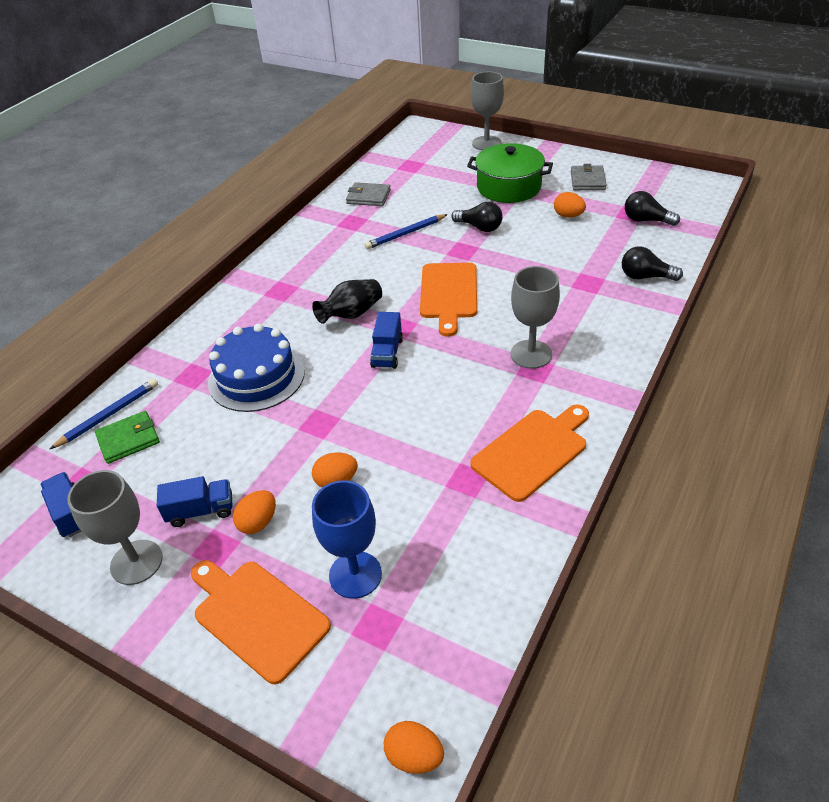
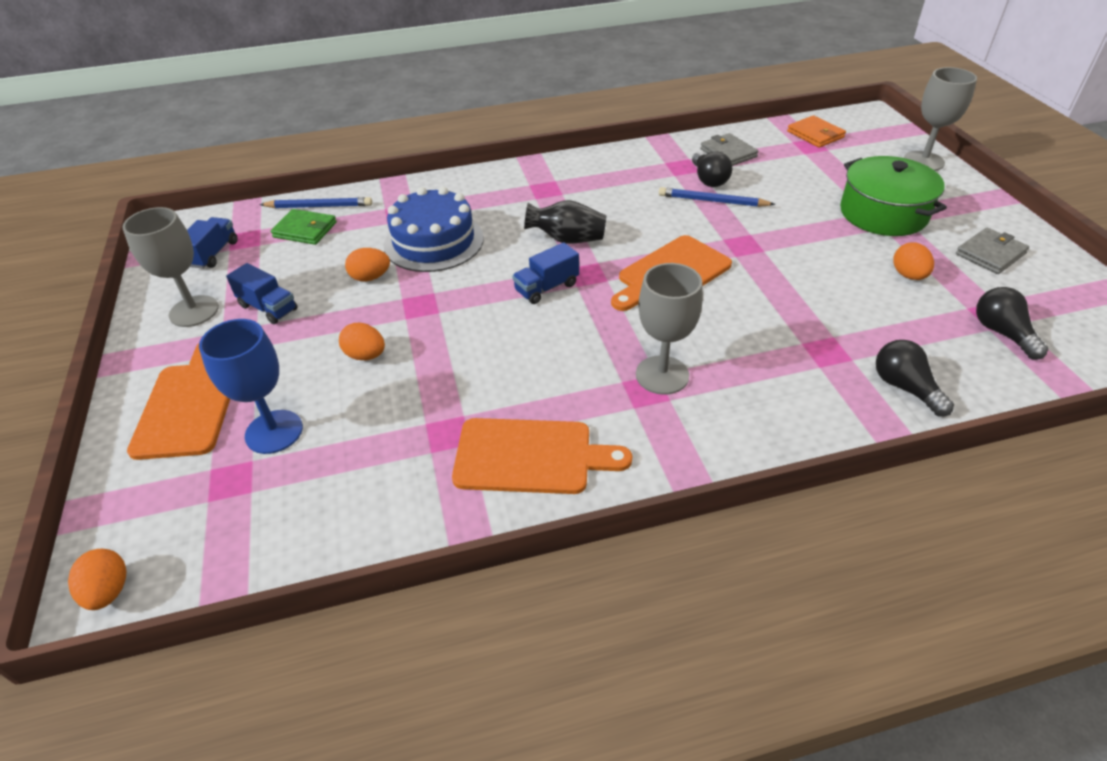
camera: 45 degrees right, 0 degrees up
(258, 522) = (282, 343): orange egg -> orange egg (370, 277)
(404, 157) = (815, 134): none -> orange wallet
(479, 227) = (792, 234): black light bulb -> black light bulb (708, 179)

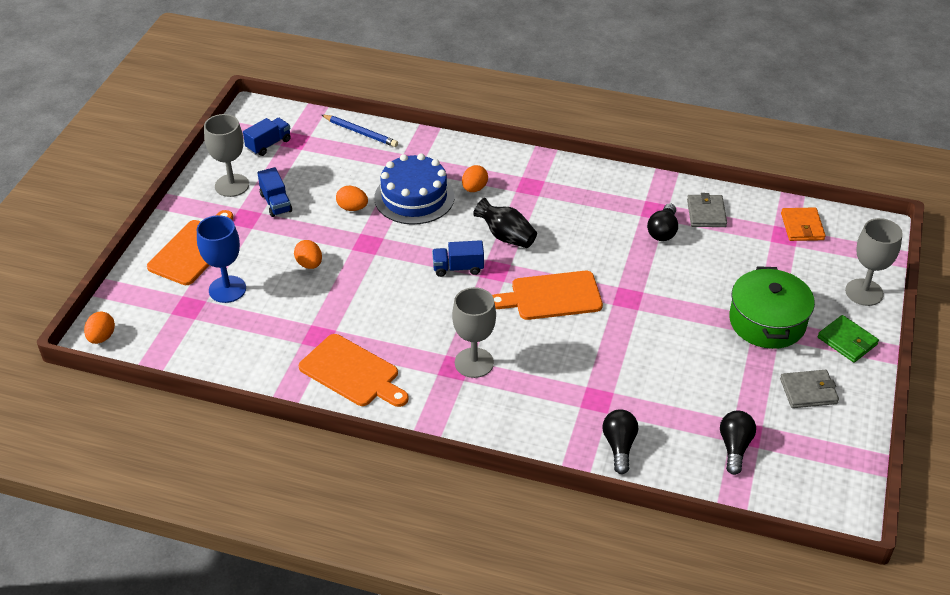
camera: 30 degrees right, 0 degrees up
(305, 230) = (338, 149): green wallet -> green wallet (847, 341)
(712, 201) = (644, 251): blue pencil -> none
(908, 275) = (721, 377): orange egg -> orange egg (474, 188)

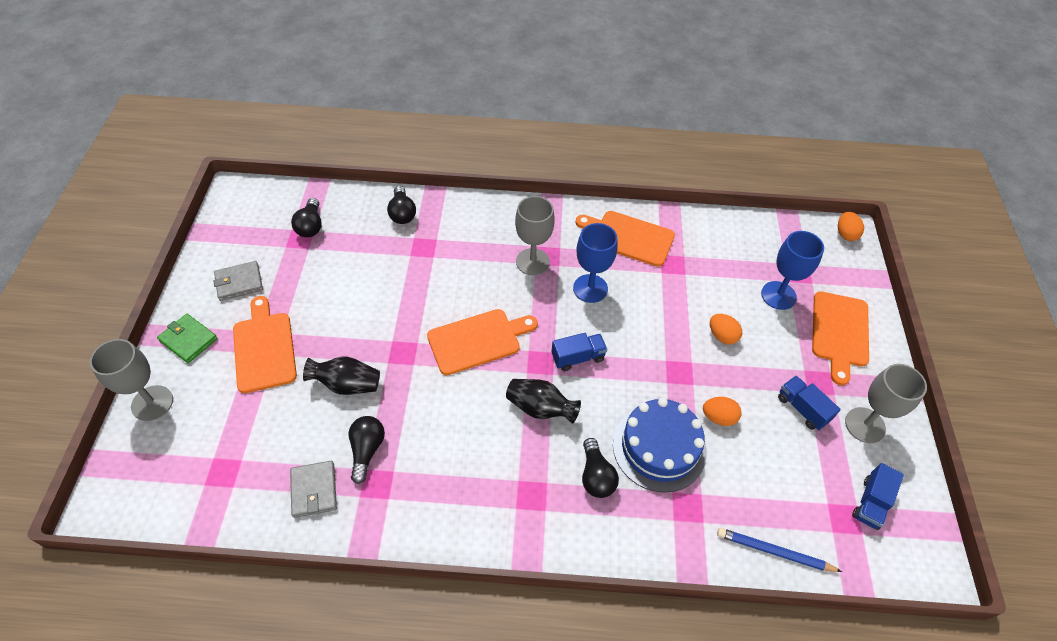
camera: 165 degrees right, 10 degrees up
(420, 326) = (590, 288): none -> blue goblet
(474, 188) = (596, 476): orange egg -> black light bulb
(682, 280) = (347, 384): none -> black vase
(767, 322) = (264, 348): green pot -> orange cutting board
(802, 226) = (198, 490): orange wallet -> none

